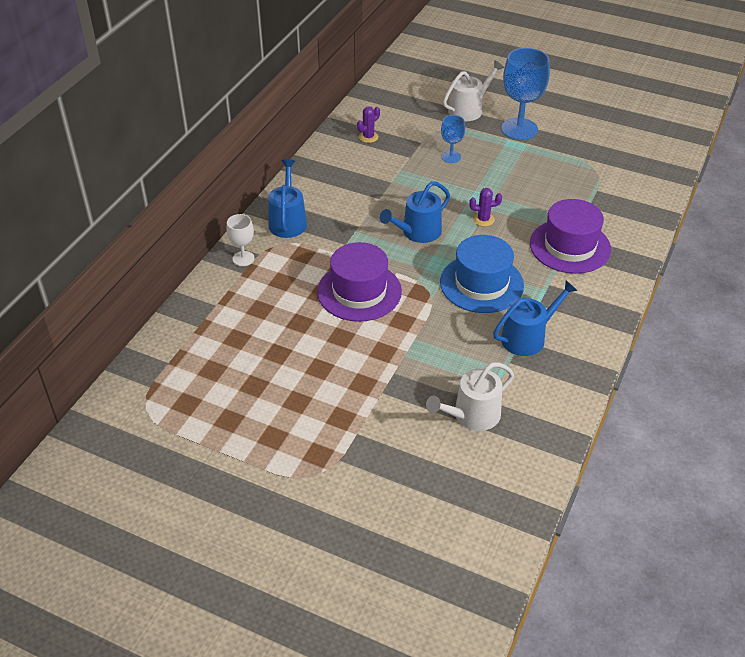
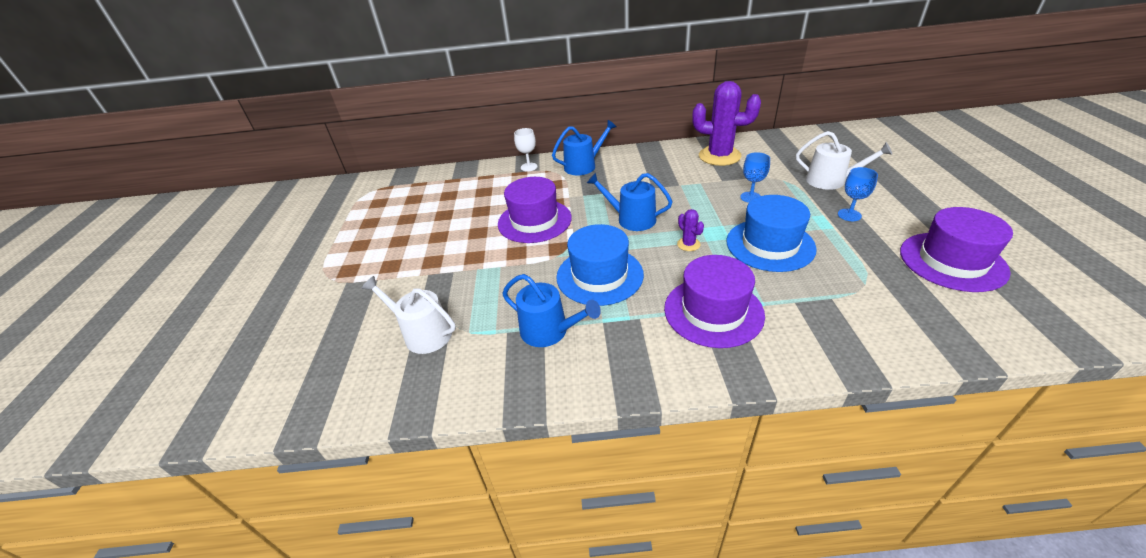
camera: 65 degrees right, 5 degrees down
(368, 137) = (719, 156): purple cactus -> purple cactus, size x2.29
(519, 129) = (849, 215): blue goblet -> blue goblet, size x0.52
(520, 182) = (770, 245): none -> blue hat
(602, 124) = (952, 261): none -> purple hat

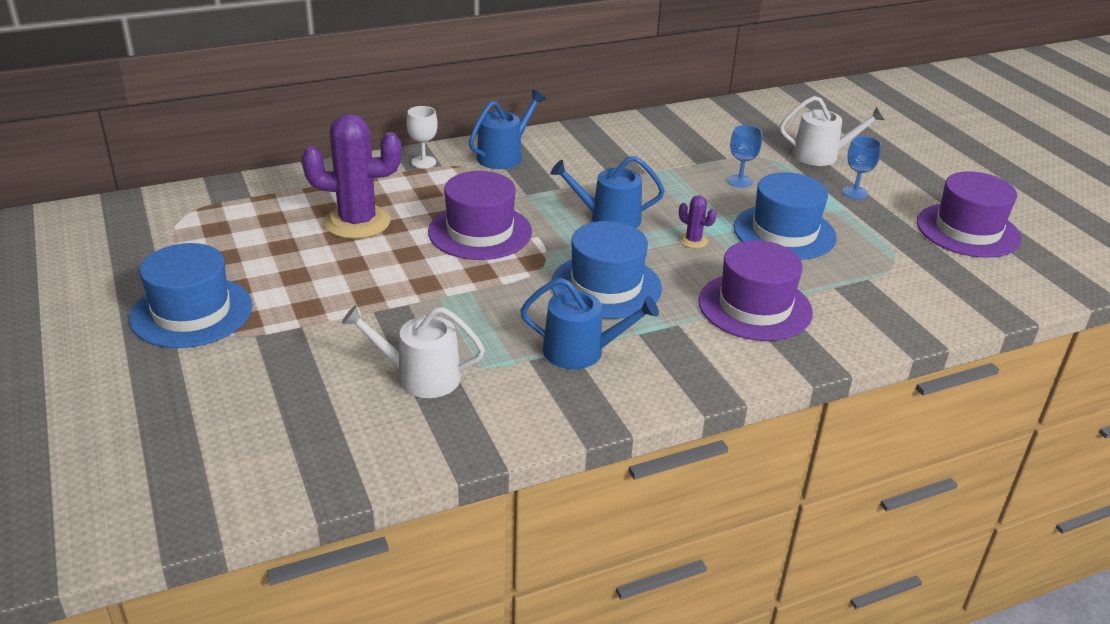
camera: 25 degrees left, 5 degrees down
(323, 260) = (192, 312): none -> blue hat
(719, 156) = (679, 133): purple cactus -> purple cactus (357, 222)

